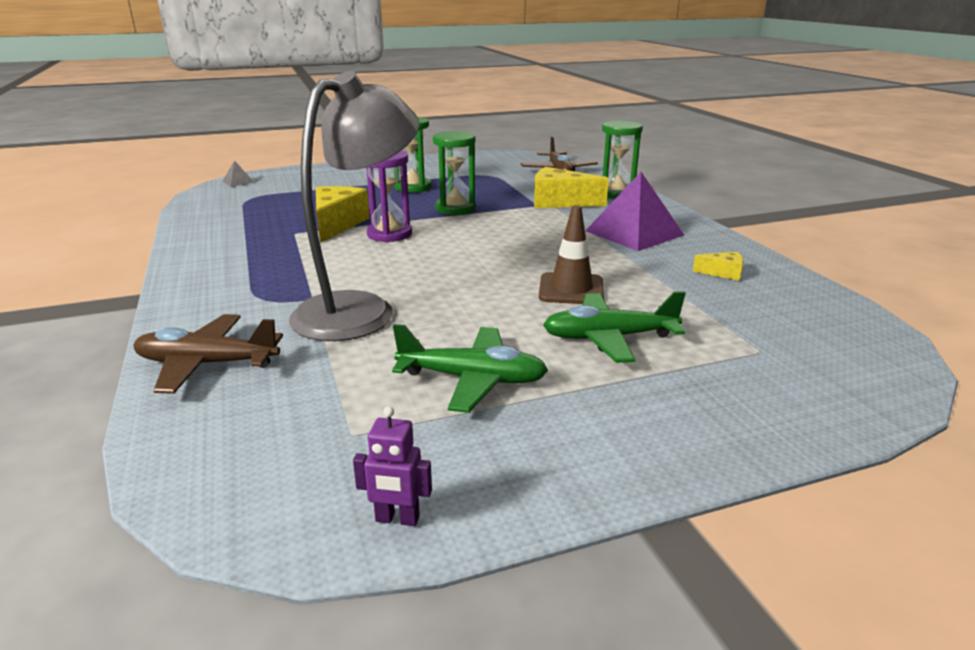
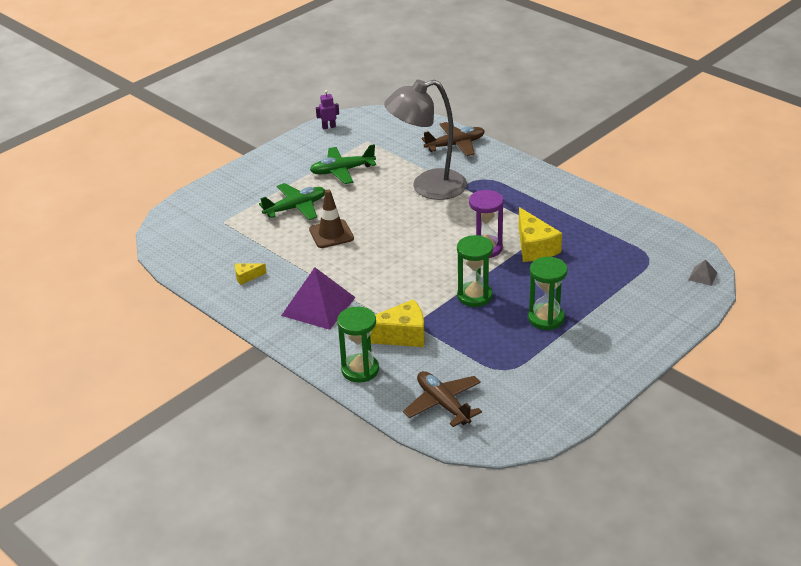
camera: 155 degrees right, 10 degrees up
(360, 309) = (428, 187): grey lamp -> grey lamp turned 60 degrees clockwise

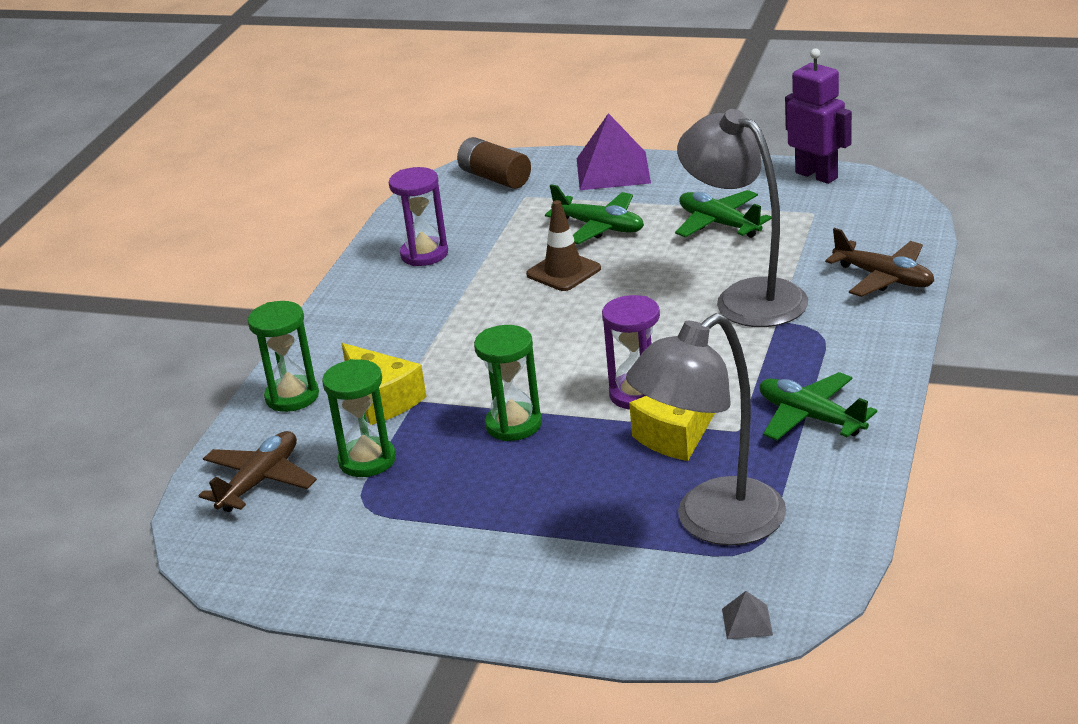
camera: 65 degrees right, 5 degrees down
(184, 225) = (495, 178): none -> brown battery
(247, 277) = (424, 254): yellow cheese -> purple hourglass
(318, 306) = (401, 321): purple pyramid -> purple pyramid (613, 170)
(329, 127) = (817, 175): purple robot -> purple robot, size x2.02
(546, 318) = (506, 502): green hourglass -> green hourglass (367, 460)
(557, 206) = (811, 417): none -> green plane
(620, 261) = (713, 523): none -> grey lamp

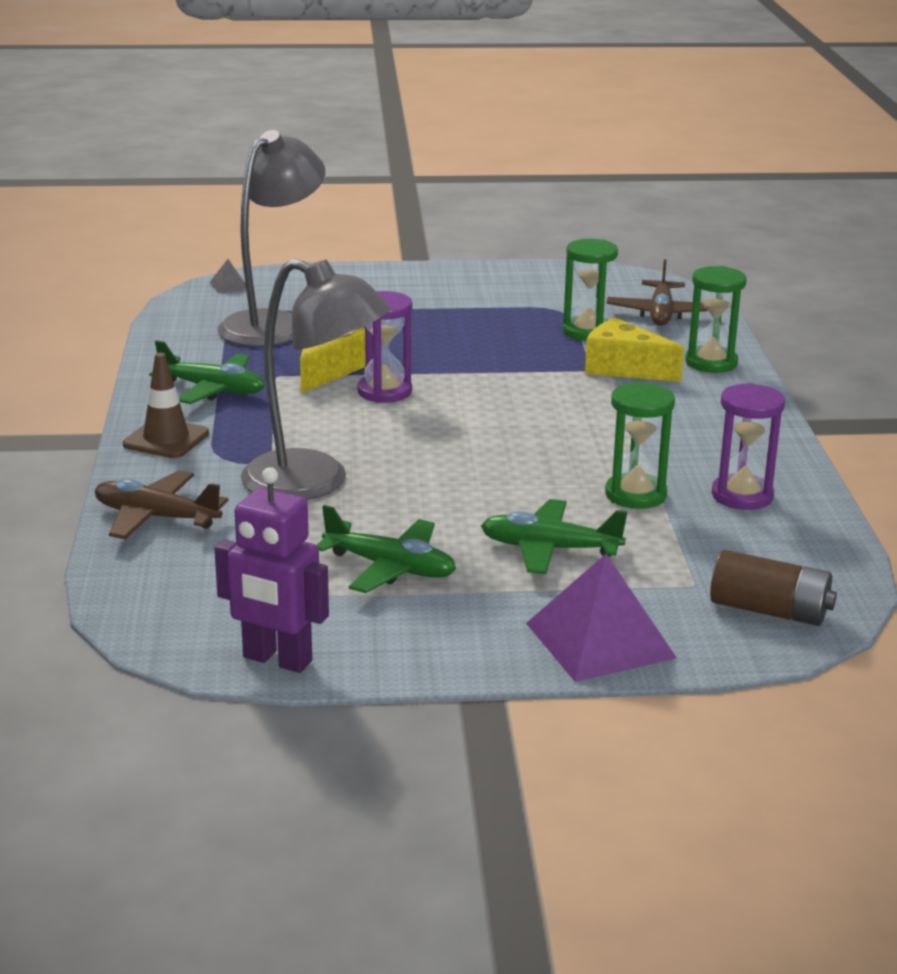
camera: 155 degrees right, 5 degrees down
(513, 425) = (483, 362): green hourglass -> green hourglass (635, 495)
(563, 272) = (549, 491): brown traffic cone -> brown traffic cone (166, 439)

